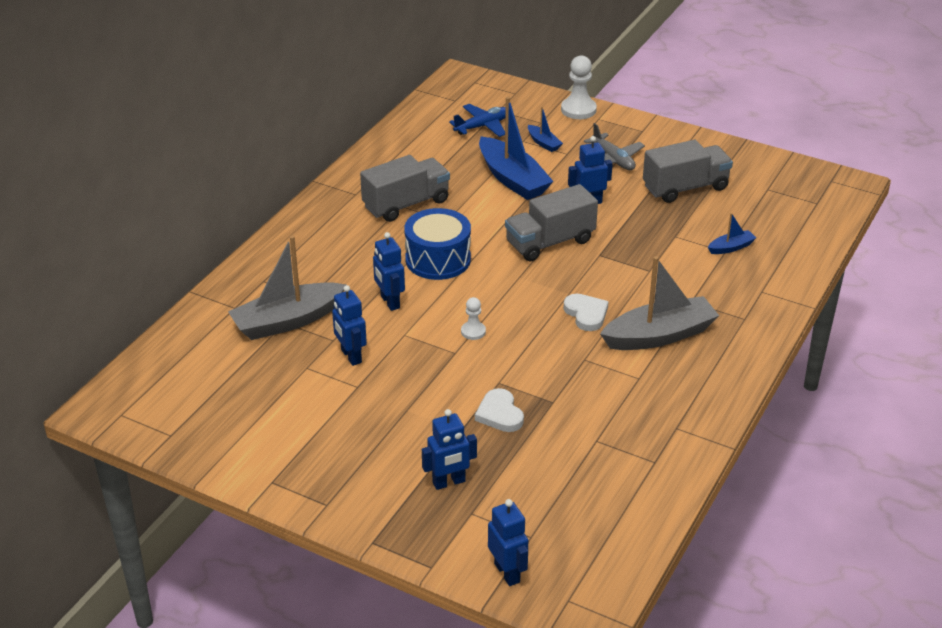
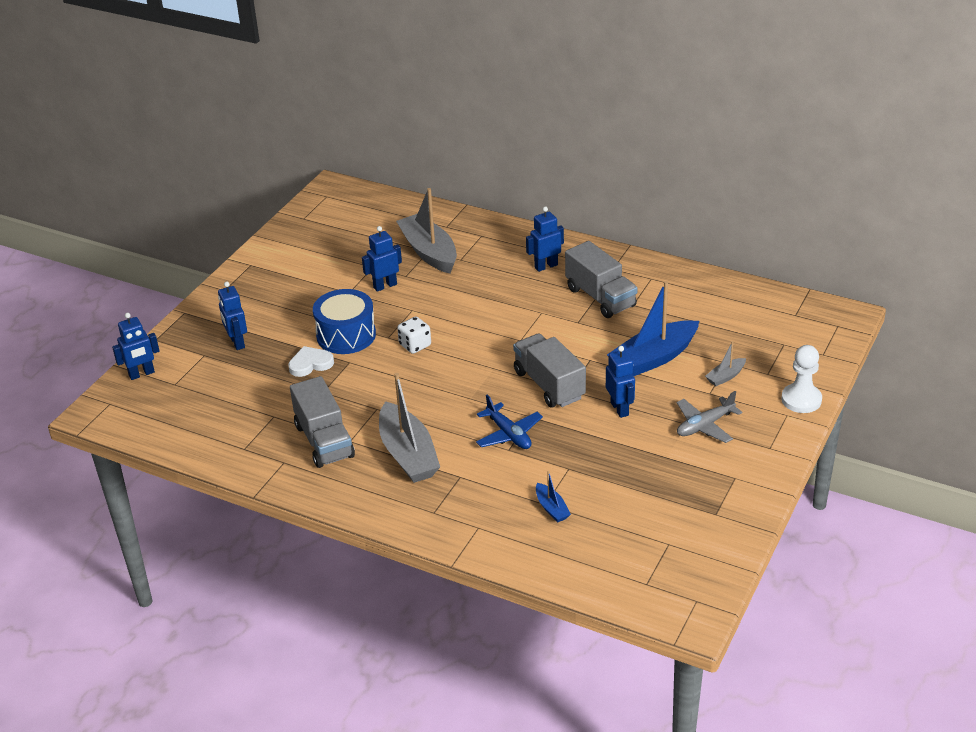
camera: 90 degrees right, 0 degrees up
(389, 302) = (454, 299): blue robot -> blue robot (546, 266)
(438, 259) = (516, 320): blue drum -> blue drum (346, 335)
(473, 331) = (415, 345): white pawn -> white dice
(482, 126) = (748, 335): blue plane -> blue plane (509, 434)
(543, 143) = (725, 376): blue boat -> grey boat
(586, 314) = (439, 409): white heart -> none
(685, 188) = (659, 478): grey truck -> grey truck (324, 441)

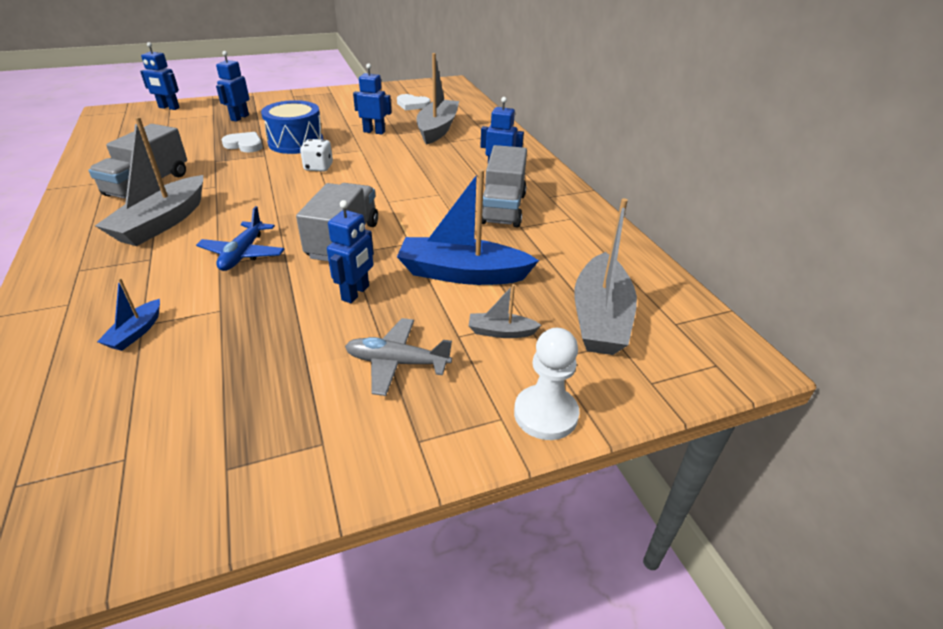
camera: 40 degrees right, 0 degrees up
(355, 236) = (412, 105): none -> white heart
(758, 336) = (600, 318): none -> grey boat

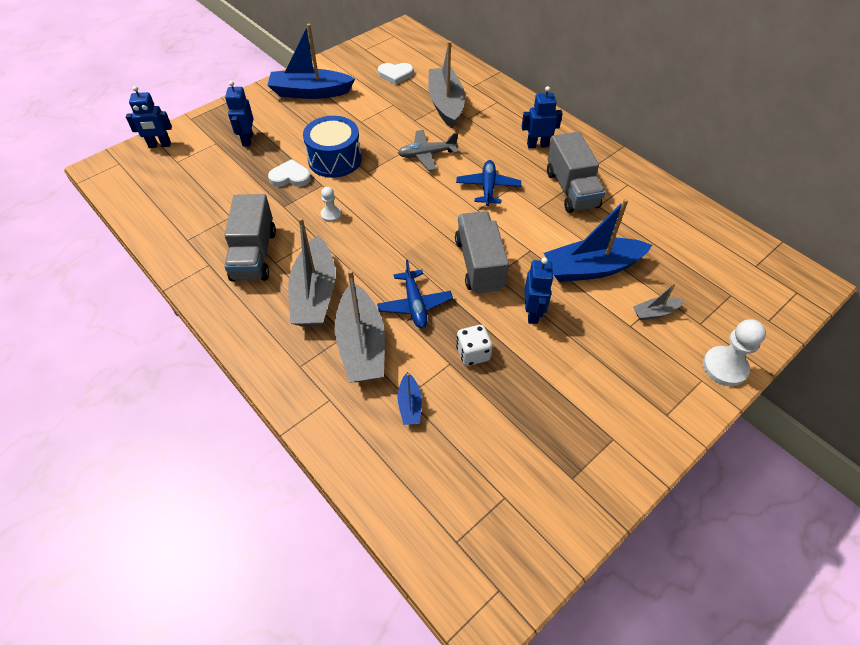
camera: 20 degrees left, 15 degrees up
(247, 174) = (331, 214): none -> white pawn
(318, 167) = (385, 186): white dice -> white dice (473, 353)
(326, 102) = (310, 92): none -> blue boat
(374, 132) = (393, 124): blue robot -> none
(397, 363) = (609, 362): grey plane -> grey plane (427, 155)
(416, 189) = (488, 187): none -> blue plane
(600, 318) = (708, 277): grey boat -> grey boat (361, 345)

